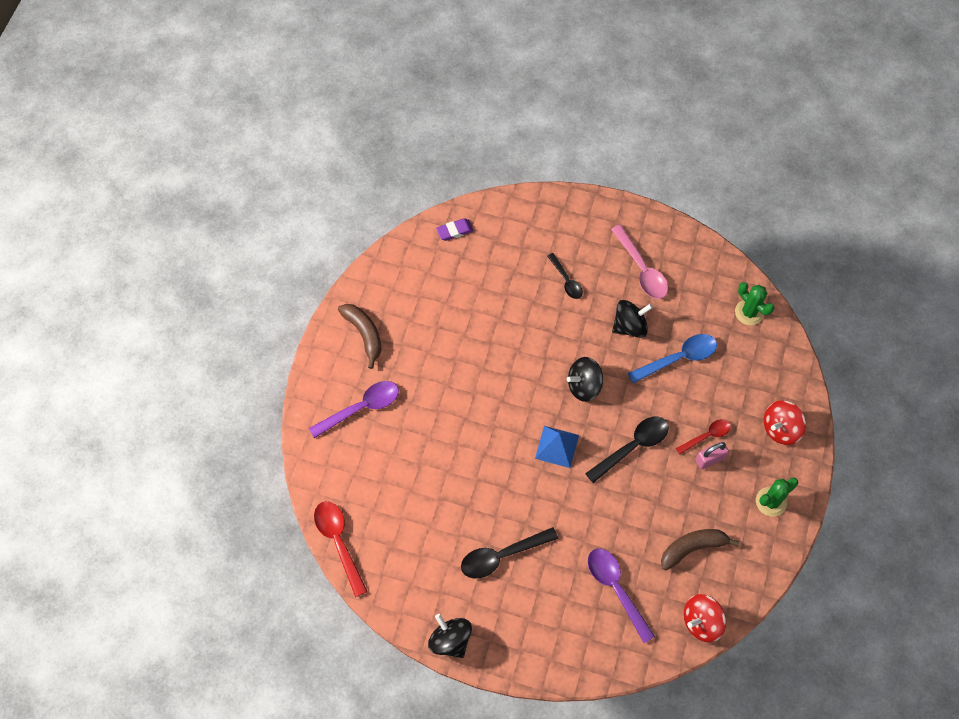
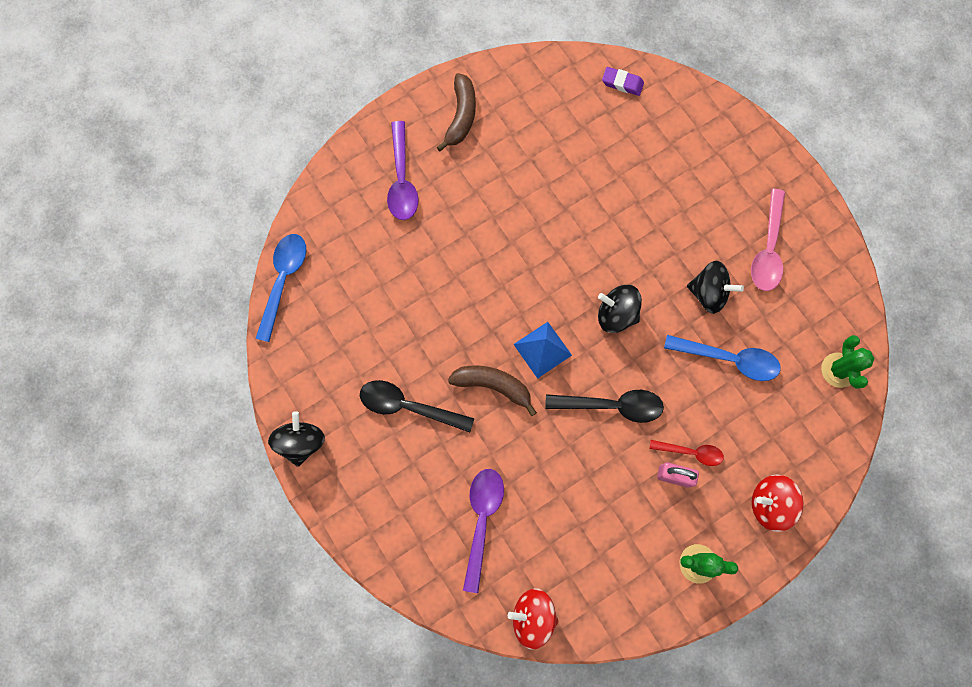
camera: 40 degrees right, 10 degrees up
(339, 542) = (283, 281): red spoon -> blue spoon
(361, 408) = (402, 179): purple spoon -> purple spoon turned 75 degrees clockwise
(566, 280) = (685, 205): black spoon -> none
(692, 548) = (584, 543): brown banana -> brown banana (493, 386)

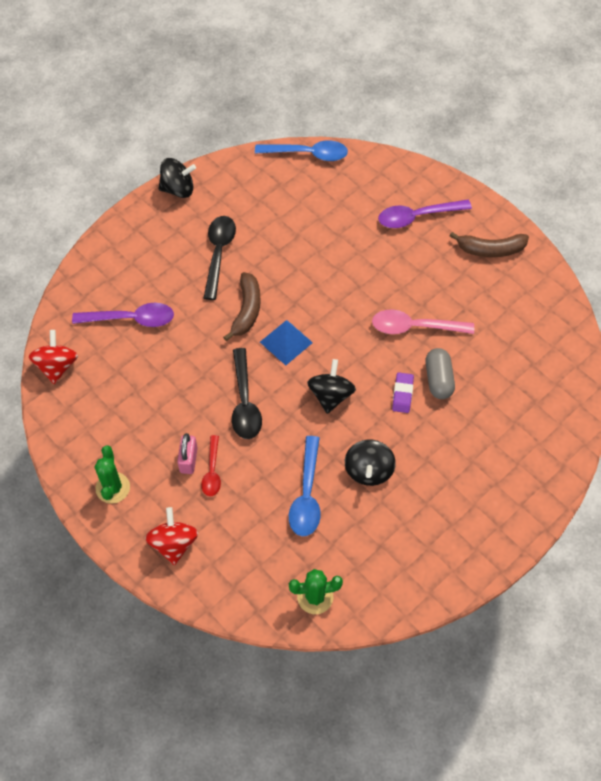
camera: 80 degrees right, 15 degrees down
(613, 204) = (438, 379): none -> grey capsule
(622, 83) = (566, 372): purple eraser -> purple eraser (402, 394)
(767, 248) = (427, 519): pink spoon -> pink spoon (415, 327)

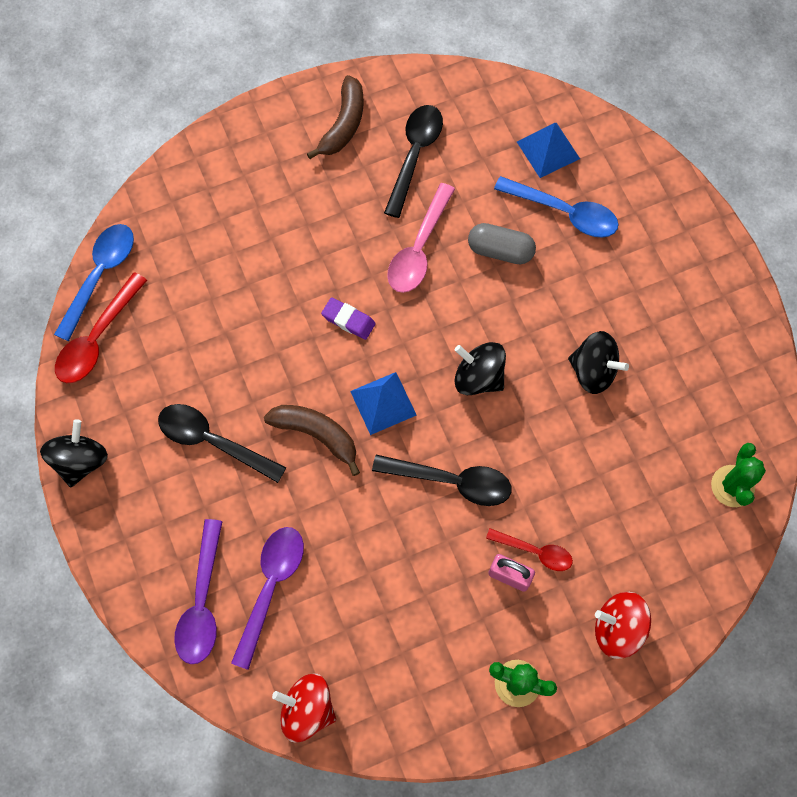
camera: 70 degrees left, 10 degrees up
(264, 168) = (98, 338): none -> red spoon
(306, 494) = (601, 451): blue spoon -> blue spoon (563, 212)
(402, 394) = (506, 297): purple eraser -> purple eraser (348, 320)
(417, 217) = (260, 184): purple spoon -> purple spoon (202, 601)
(488, 301) = (414, 156): none -> black spoon
(540, 387) = (548, 150): none -> blue pyramid

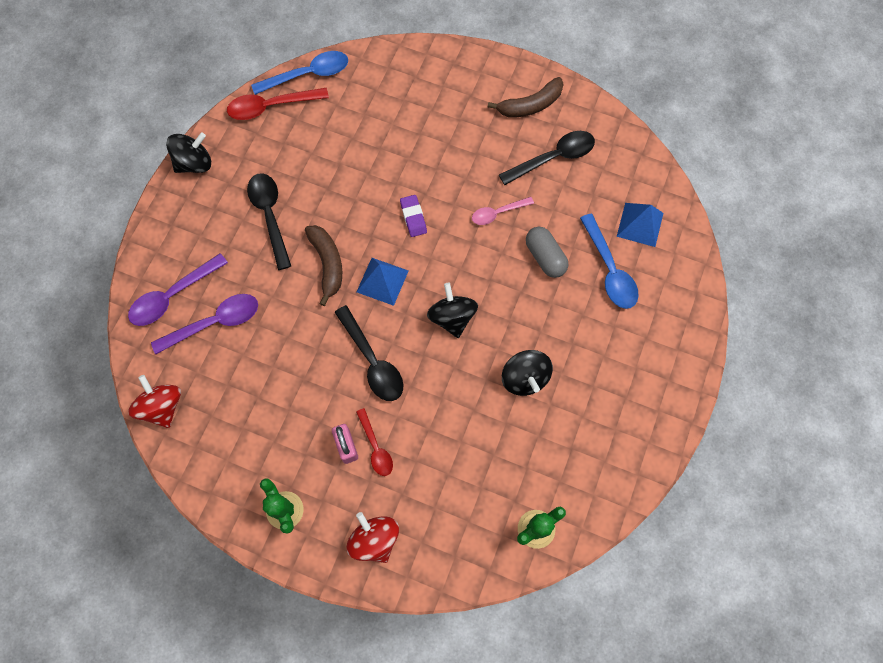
camera: 45 degrees right, 0 degrees up
(419, 248) = (498, 213): pink spoon -> pink spoon, size x0.62

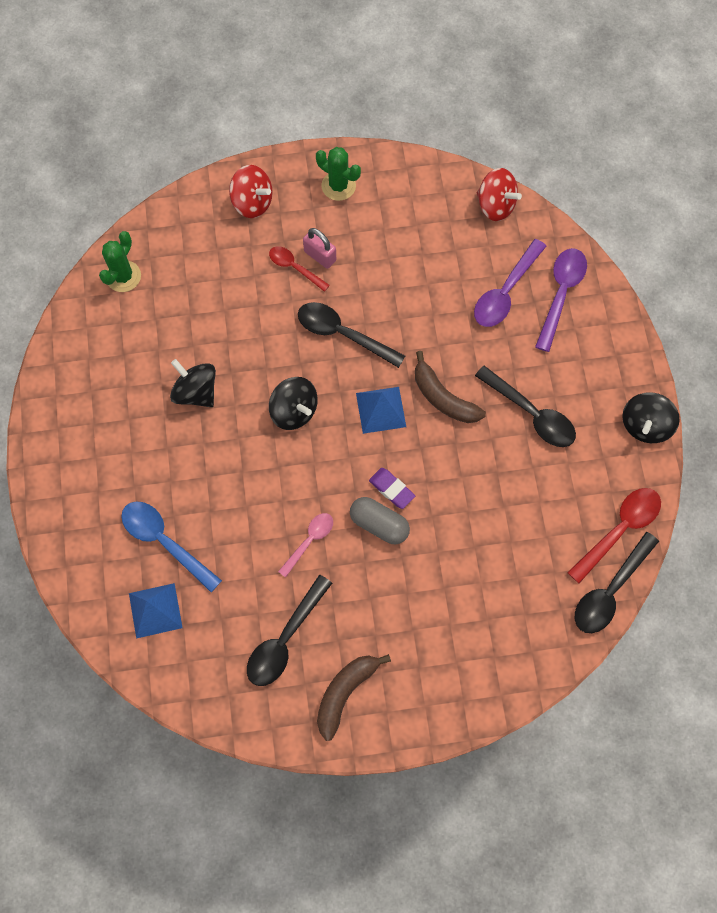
camera: 150 degrees right, 0 degrees up
(308, 75) = (610, 590): blue spoon -> black spoon
(545, 257) = (236, 519): grey capsule -> grey capsule (379, 524)

